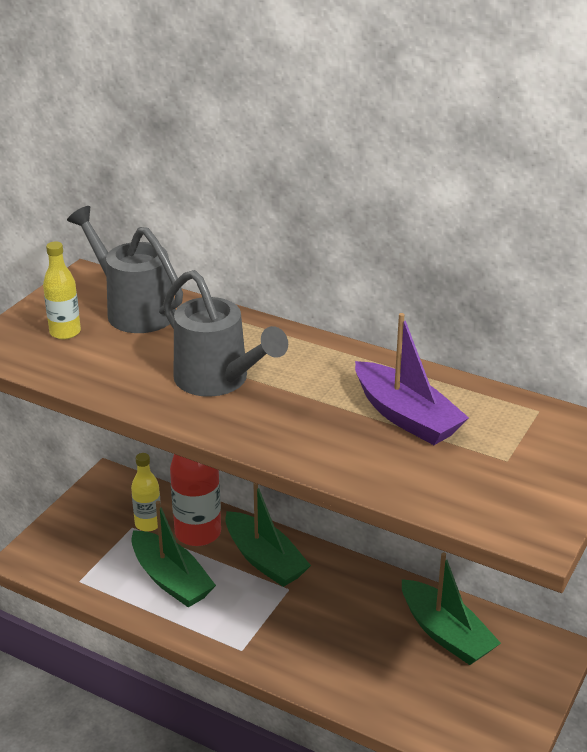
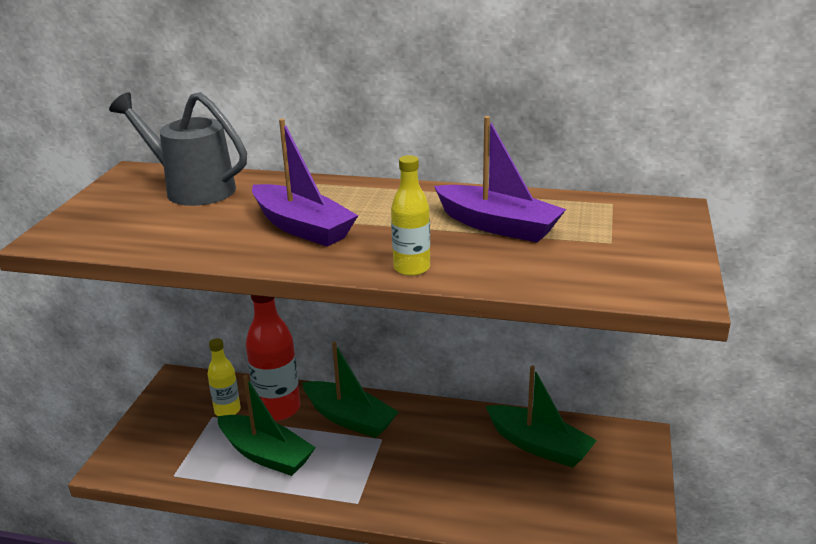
camera: 15 degrees left, 5 degrees down
(65, 332) = (127, 215): yellow bottle -> yellow bottle (411, 268)
(218, 380) = (302, 227): grey watering can -> purple boat

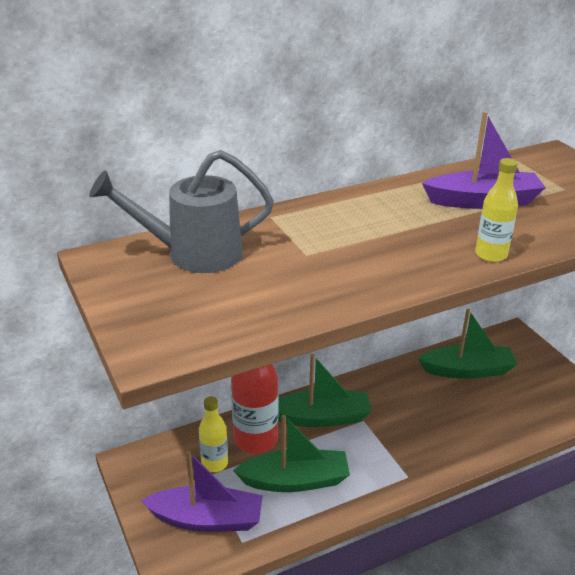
camera: 40 degrees left, 5 degrees up
(302, 227) = (356, 253): purple boat -> purple boat (207, 519)

